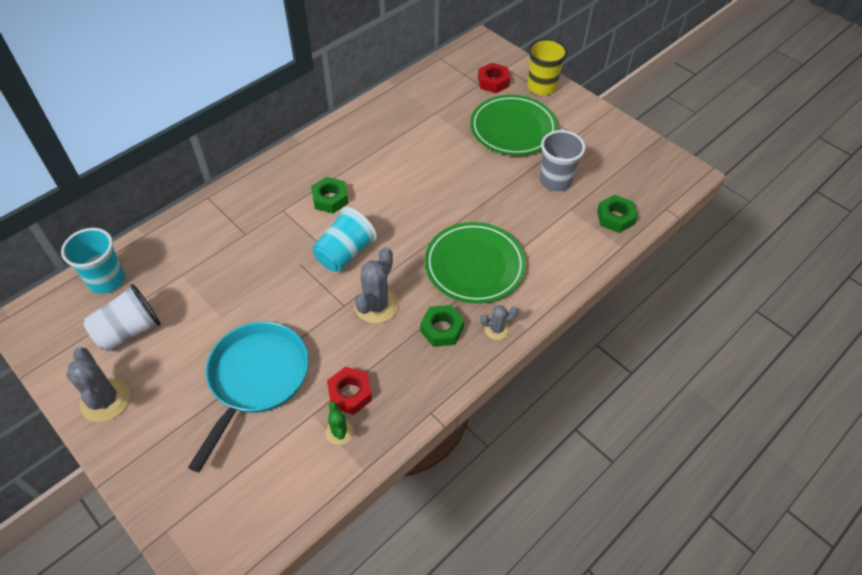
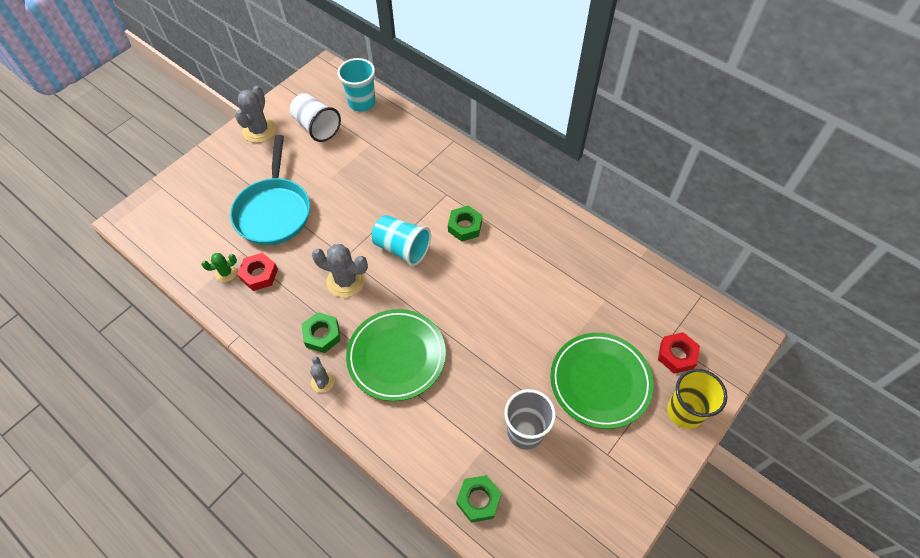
camera: 85 degrees right, 5 degrees up
(105, 400) = (259, 130): grey cactus -> grey cactus turned 45 degrees counterclockwise
(256, 379) = (274, 211): turquoise pan -> turquoise pan turned 75 degrees clockwise

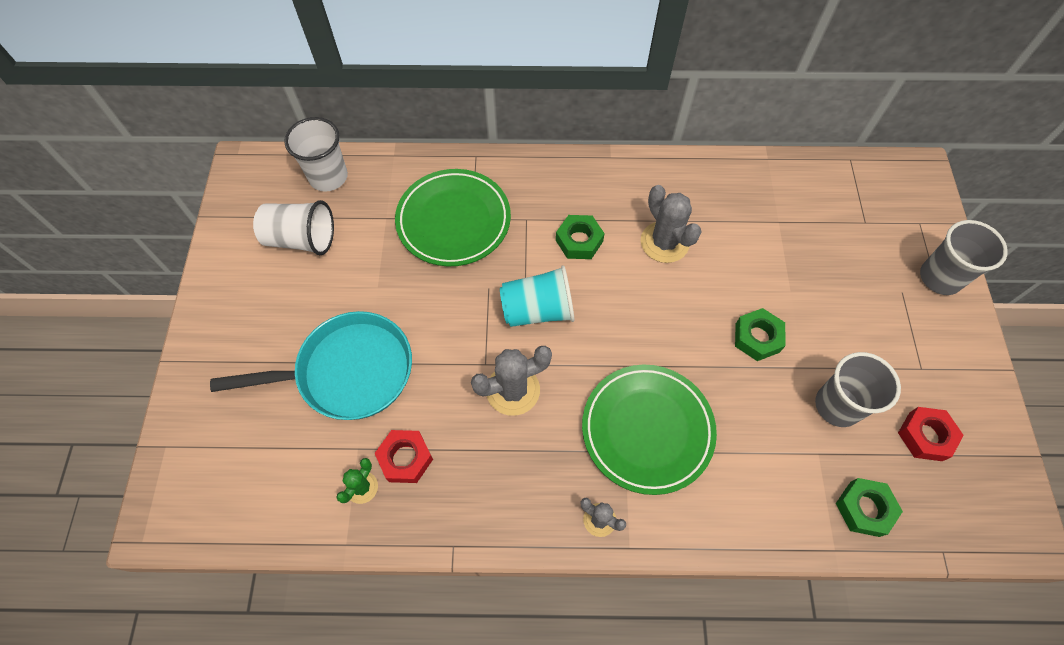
camera: 40 degrees left, 5 degrees up
(259, 130) = (230, 289): grey cactus -> grey cactus (664, 242)
(274, 211) = (348, 372): turquoise pan -> turquoise pan turned 60 degrees counterclockwise
(322, 335) = (547, 470): green nut -> green nut (757, 337)
(362, 102) = (328, 177): turquoise cup -> white cup
(600, 382) = (850, 305): green plate -> green plate (453, 221)
(677, 355) = (885, 230): red nut -> red nut (925, 436)
(685, 411) = (940, 278): yellow cup -> grey cup

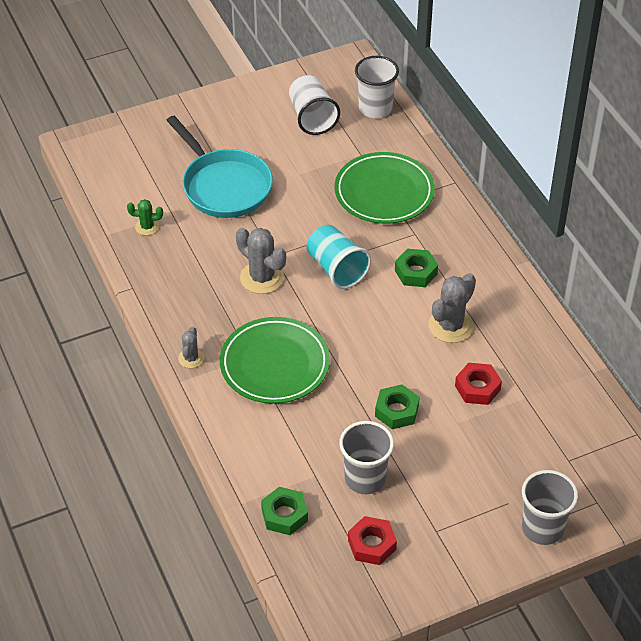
camera: 65 degrees right, 15 degrees down
(405, 458) = (178, 240): red nut -> red nut (477, 388)

